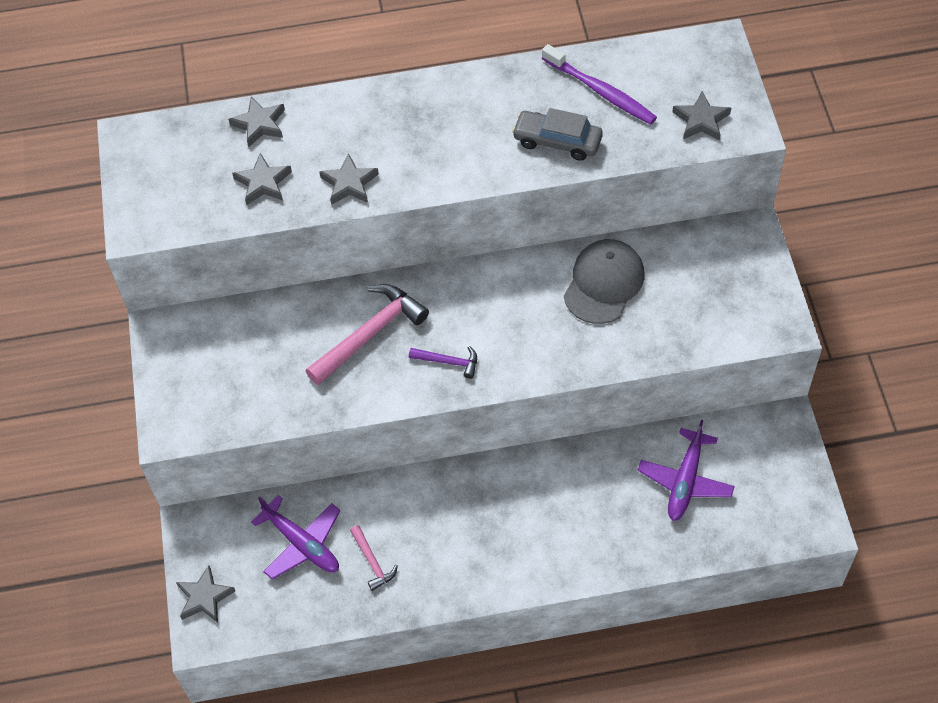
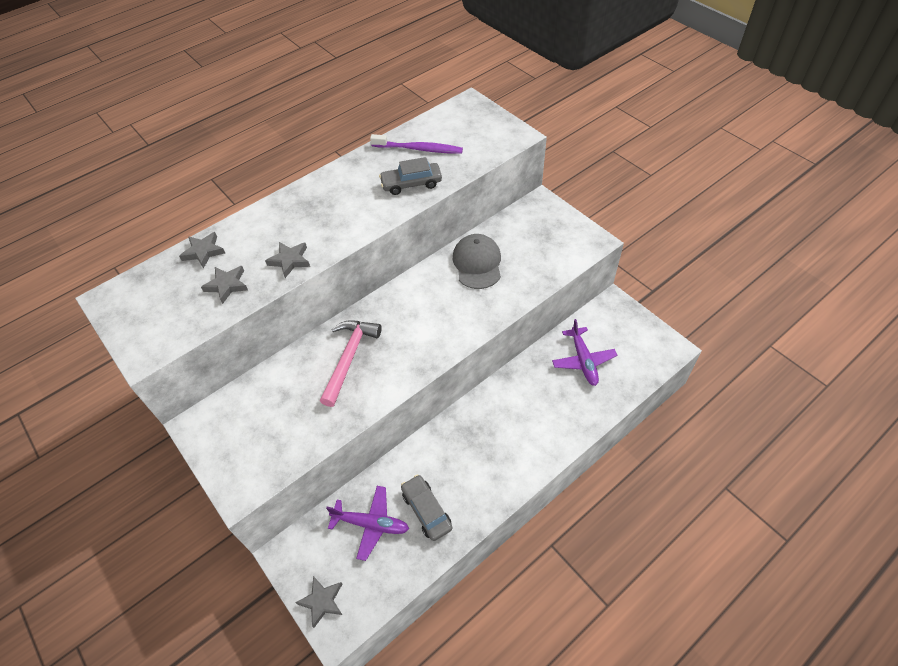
camera: 30 degrees left, 5 degrees down
(372, 562) = (426, 510): pink hammer -> grey car
(448, 362) = (412, 351): purple hammer -> none
(701, 120) = (488, 141): grey star -> none

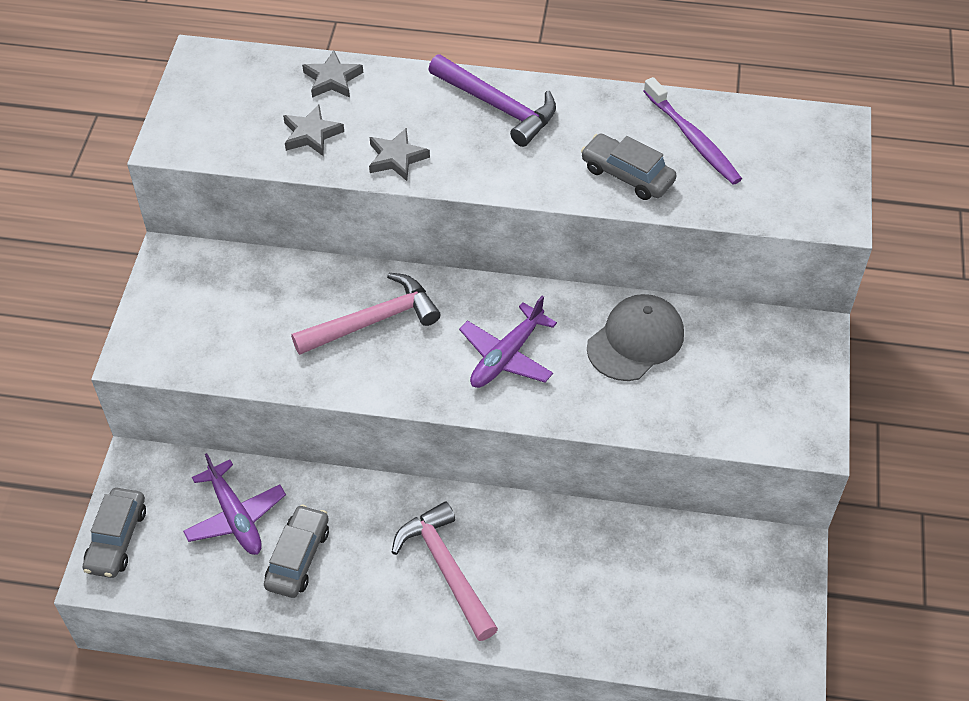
camera: 45 degrees right, 0 degrees up
(310, 201) = (497, 106): none -> purple hammer
(322, 601) = (116, 539): grey star -> grey car
(498, 445) = (446, 569): none -> pink hammer
(583, 360) = (659, 578): purple plane -> purple plane (506, 356)

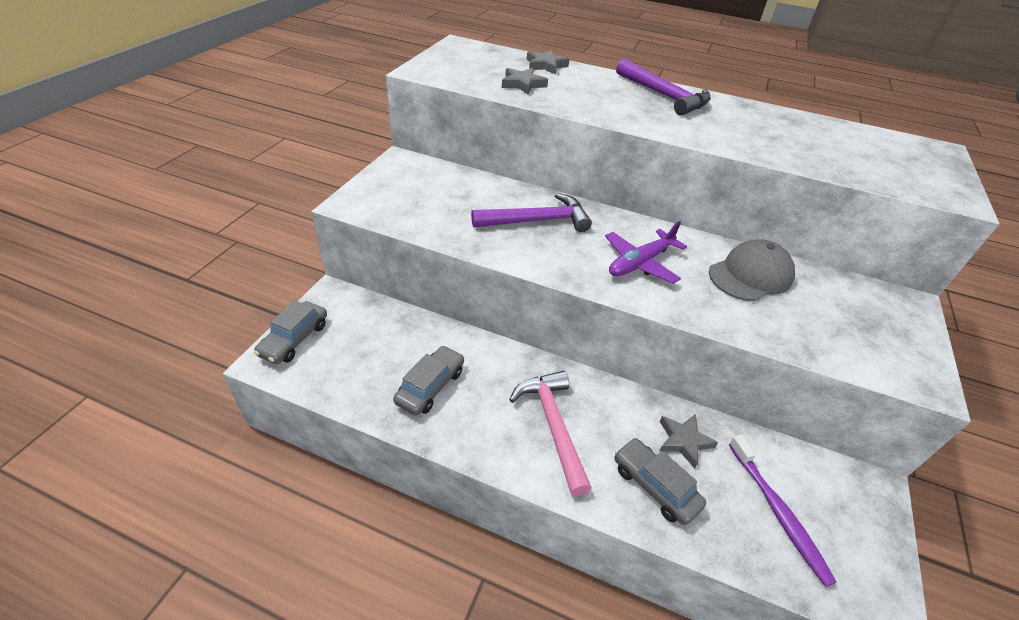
camera: 10 degrees right, 10 degrees down
(235, 516) = (392, 345): purple plane -> none
(373, 321) = (537, 221): pink hammer -> purple hammer
(396, 158) = (583, 104): grey star -> grey star (683, 441)
(627, 175) = (766, 143): grey car -> grey car (655, 486)
(692, 138) = (819, 135): purple toothbrush -> purple toothbrush (777, 512)

